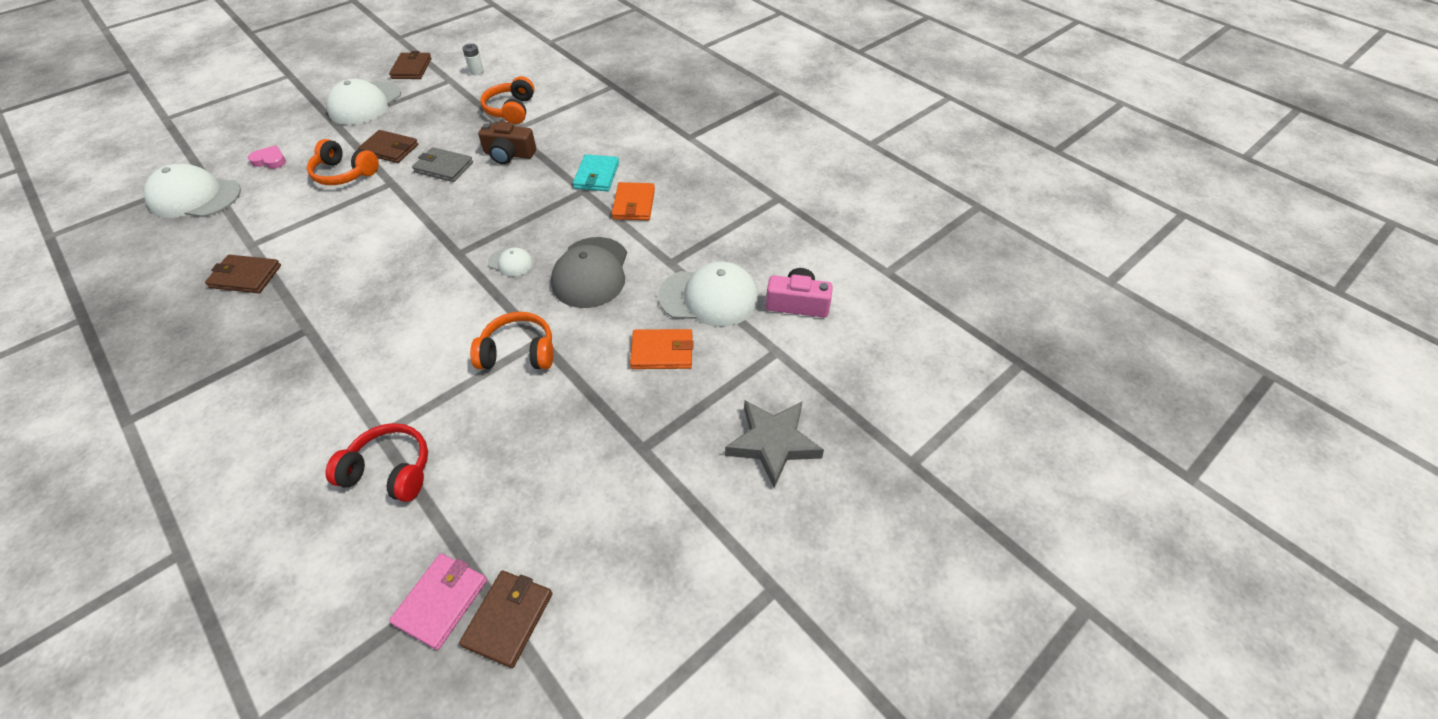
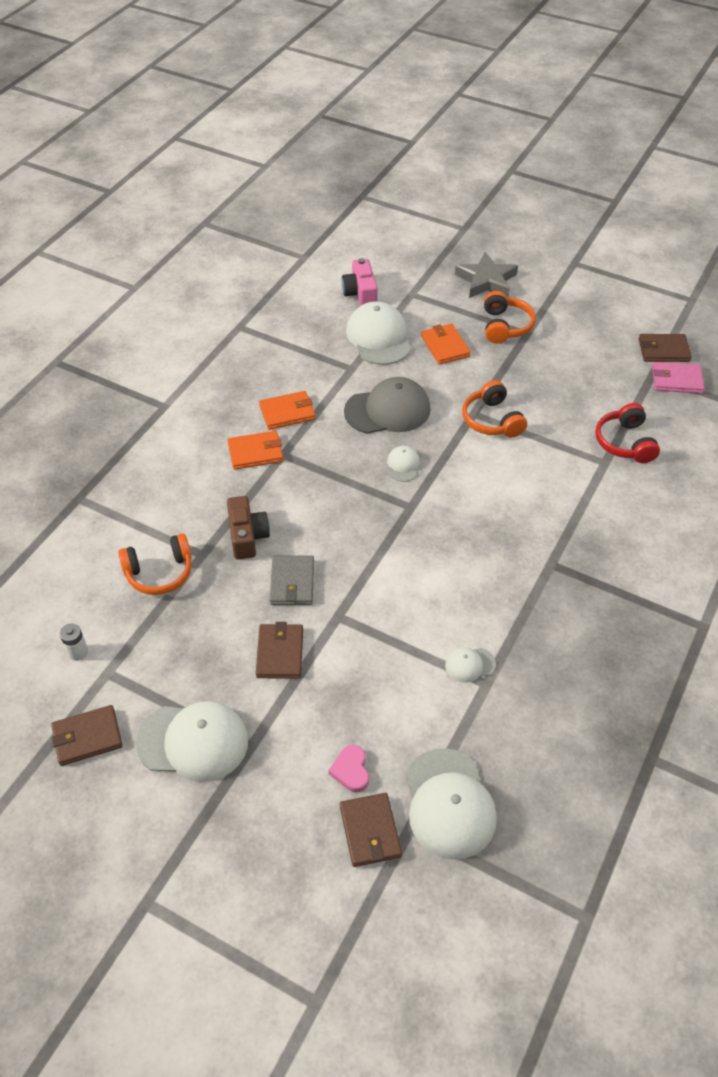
camera: 110 degrees left, 0 degrees up
(245, 276) = (526, 655): brown wallet -> brown wallet (370, 831)
(276, 240) = (469, 664): none -> white cap
(344, 173) = (341, 671): orange headphones -> orange headphones (505, 326)
(596, 176) = (255, 452): turquoise wallet -> orange wallet

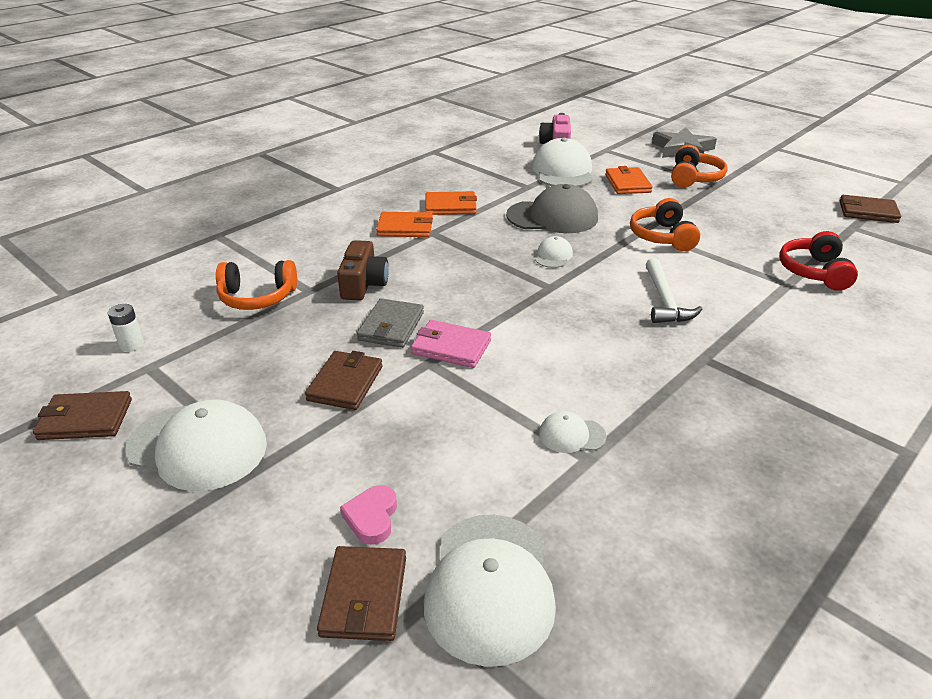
camera: 15 degrees right, 15 degrees down
(509, 504) = (665, 301): none -> white hammer
(676, 380) = (882, 234): pink wallet -> pink wallet (451, 347)

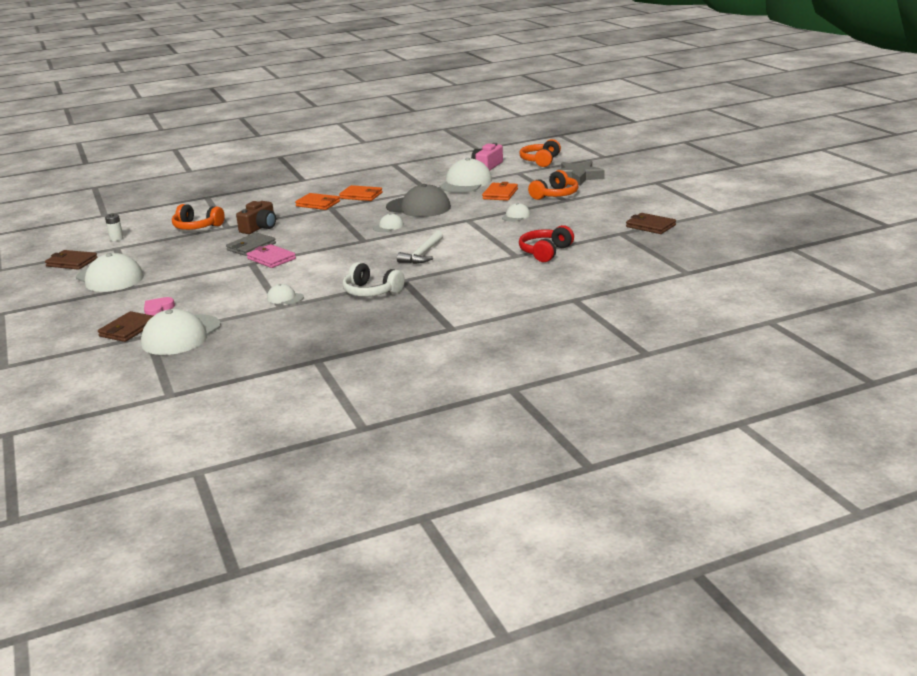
camera: 25 degrees right, 10 degrees down
(345, 383) = (200, 265): brown wallet -> none
(662, 237) = (474, 224): orange headphones -> orange headphones (540, 161)
(689, 392) = (371, 292): none -> white headphones
(694, 216) = (516, 216): none -> white cap

